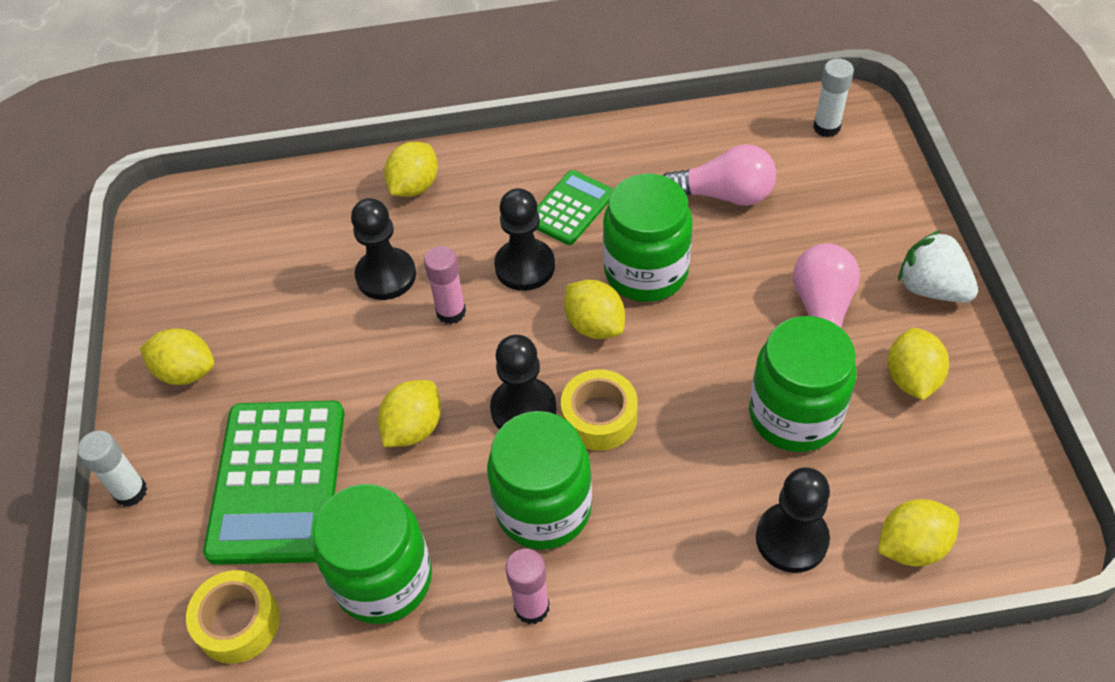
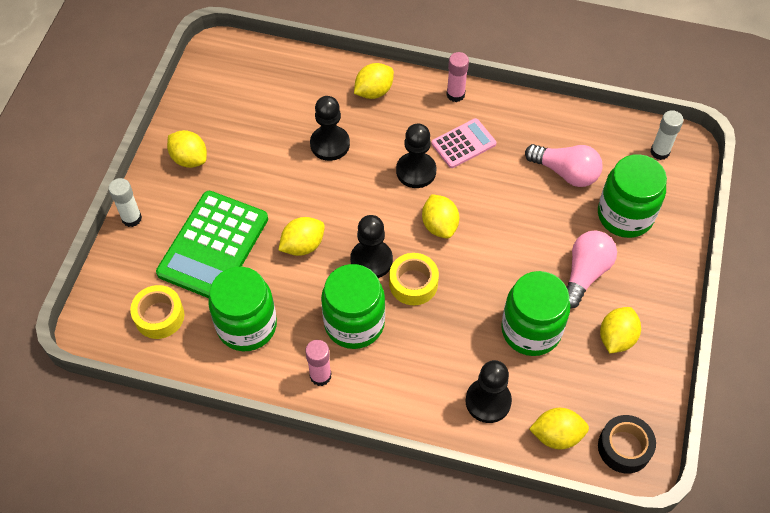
camera: 20 degrees right, 5 degrees up
(451, 312) = (357, 183): pink glue stick -> pink glue stick (455, 94)
(571, 208) = (463, 144): green calculator -> pink calculator
(646, 272) = (488, 204): green jar -> green jar (625, 215)
(931, 288) = (664, 287): white strawberry -> none
(1010, 523) = (624, 447): none -> black tape

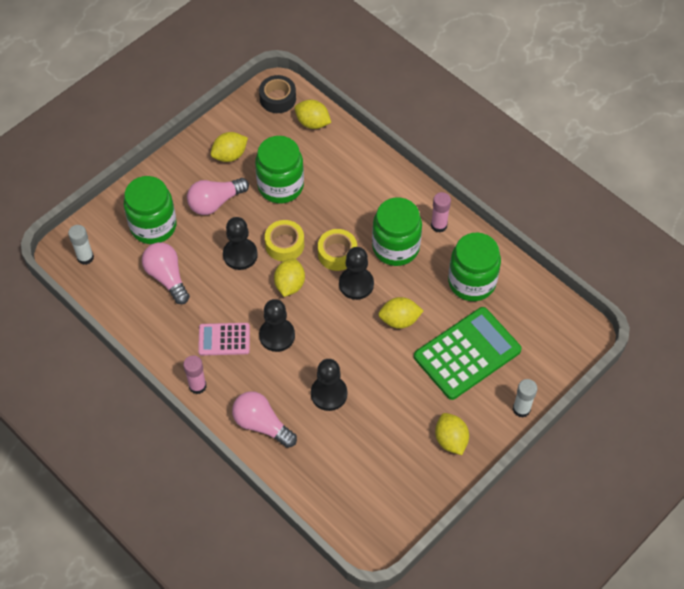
camera: 150 degrees left, 0 degrees up
(159, 316) = (532, 319): yellow tape -> yellow tape (284, 244)
(374, 91) = (262, 424): yellow lemon -> pink light bulb
(488, 401) = (340, 160): black pawn -> black pawn (240, 255)

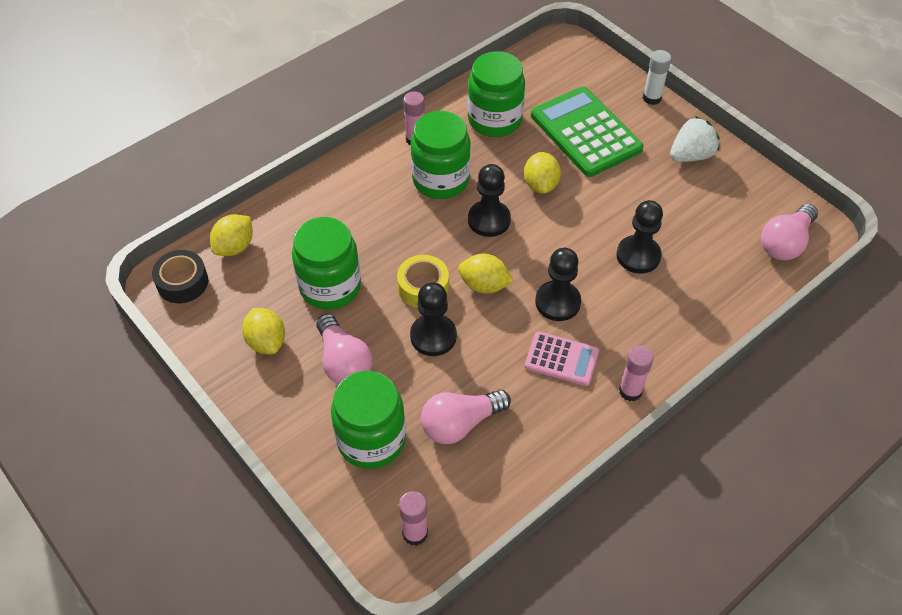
camera: 85 degrees left, 5 degrees down
(85, 257) = (415, 533): white glue stick -> pink glue stick
(224, 339) = (561, 359): pink calculator -> pink calculator turned 75 degrees counterclockwise
(262, 424) = (682, 324): pink light bulb -> pink light bulb (785, 243)
(337, 253) = (443, 235): yellow tape -> none
(450, 440) = (691, 155): yellow lemon -> white strawberry

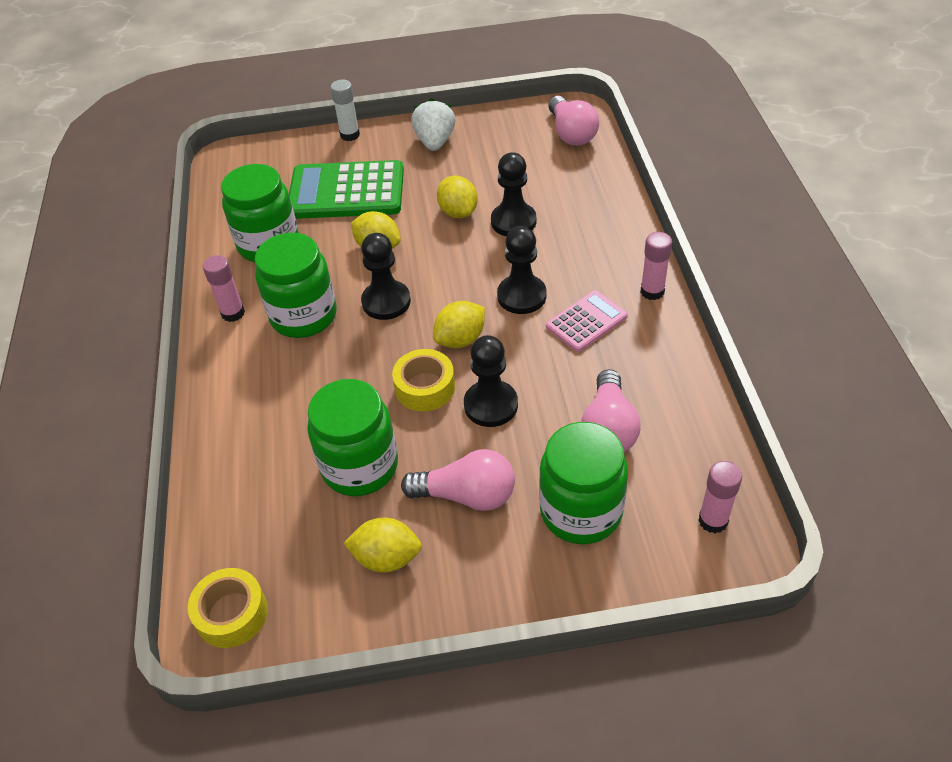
camera: 55 degrees left, 5 degrees down
(182, 282) = (231, 614): black tape -> yellow tape
(235, 247) = (227, 536): yellow lemon -> yellow lemon (458, 212)

